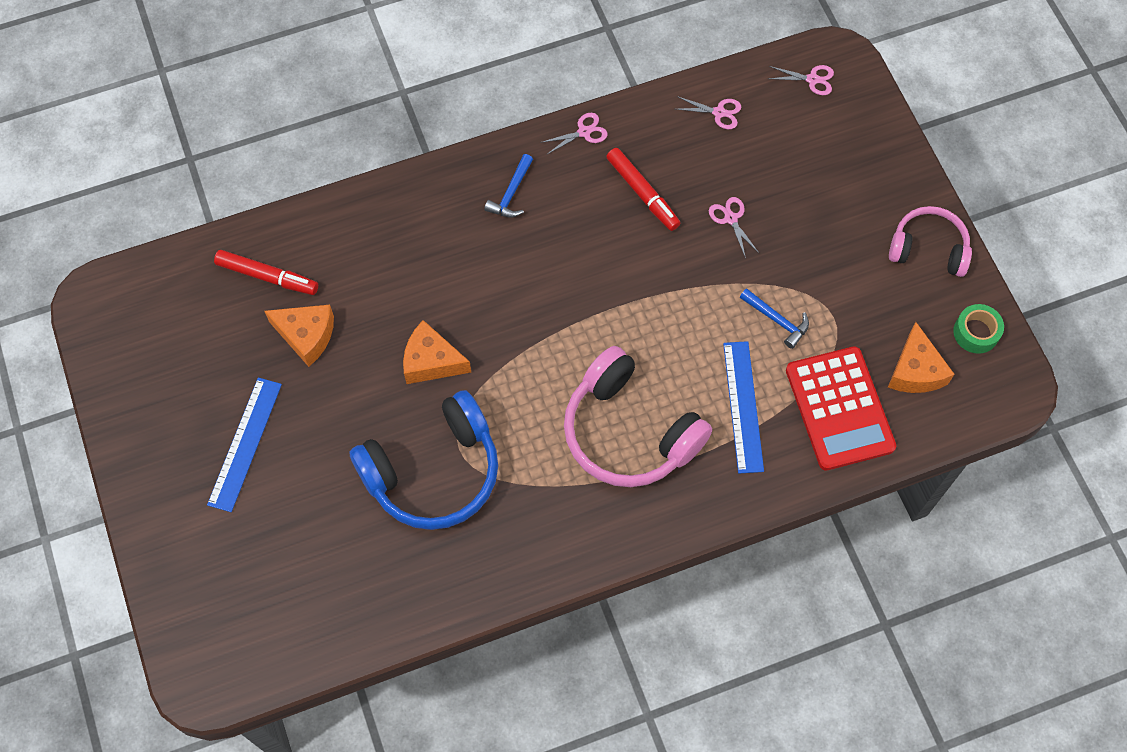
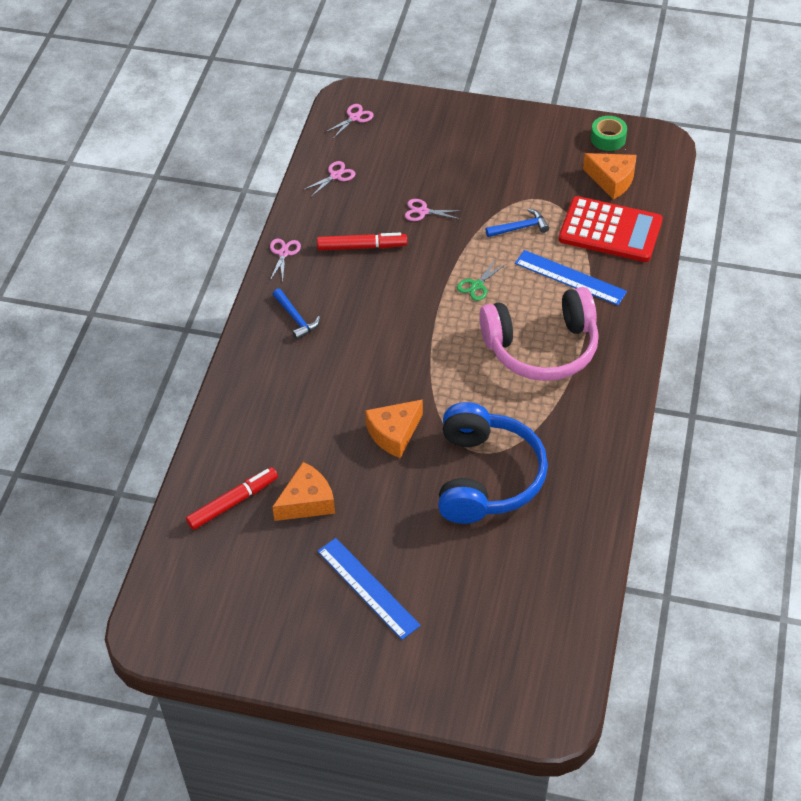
camera: 55 degrees left, 15 degrees down
(668, 325) = (477, 285): none -> green scissors
(928, 248) = (530, 129): pink headphones -> none

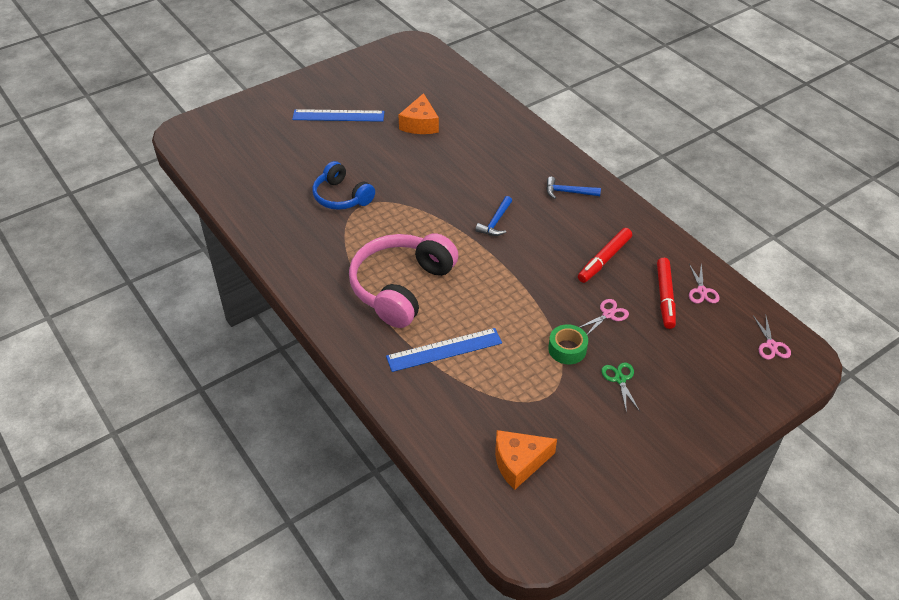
camera: 130 degrees right, 5 degrees down
(233, 502) = (455, 100): red marker -> red marker (665, 297)
(283, 253) = (639, 219): pink scissors -> none
(394, 434) = (422, 180): orange cheese -> none
(477, 285) = (497, 293): green scissors -> green scissors (620, 379)
(486, 477) = (341, 197): blue headphones -> blue headphones, size x0.61
(520, 227) = (529, 359): blue hammer -> blue hammer (495, 222)
(608, 138) = (576, 505): green tape -> green tape (567, 349)
(610, 230) = (463, 413): red calculator -> none

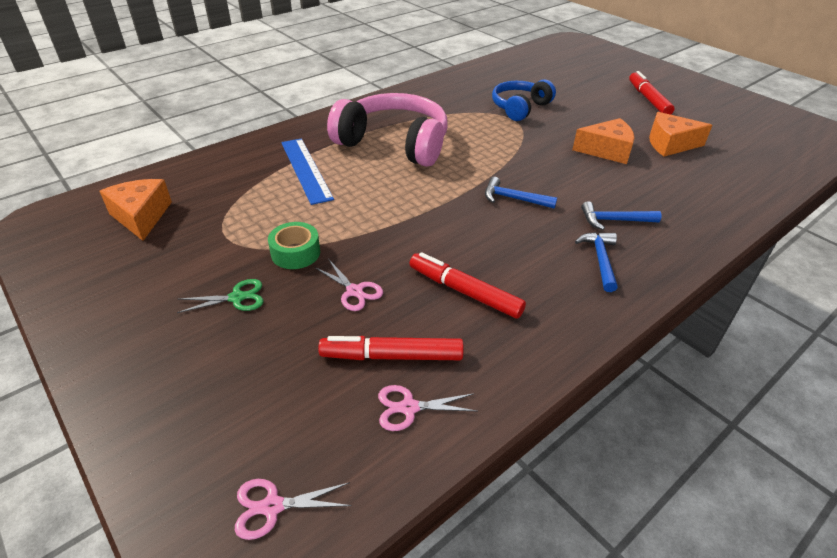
camera: 85 degrees right, 5 degrees down
(338, 116) = (648, 99): blue ruler -> red marker
(427, 159) = (606, 150): none -> orange cheese
(524, 176) = (614, 220): none -> blue hammer

